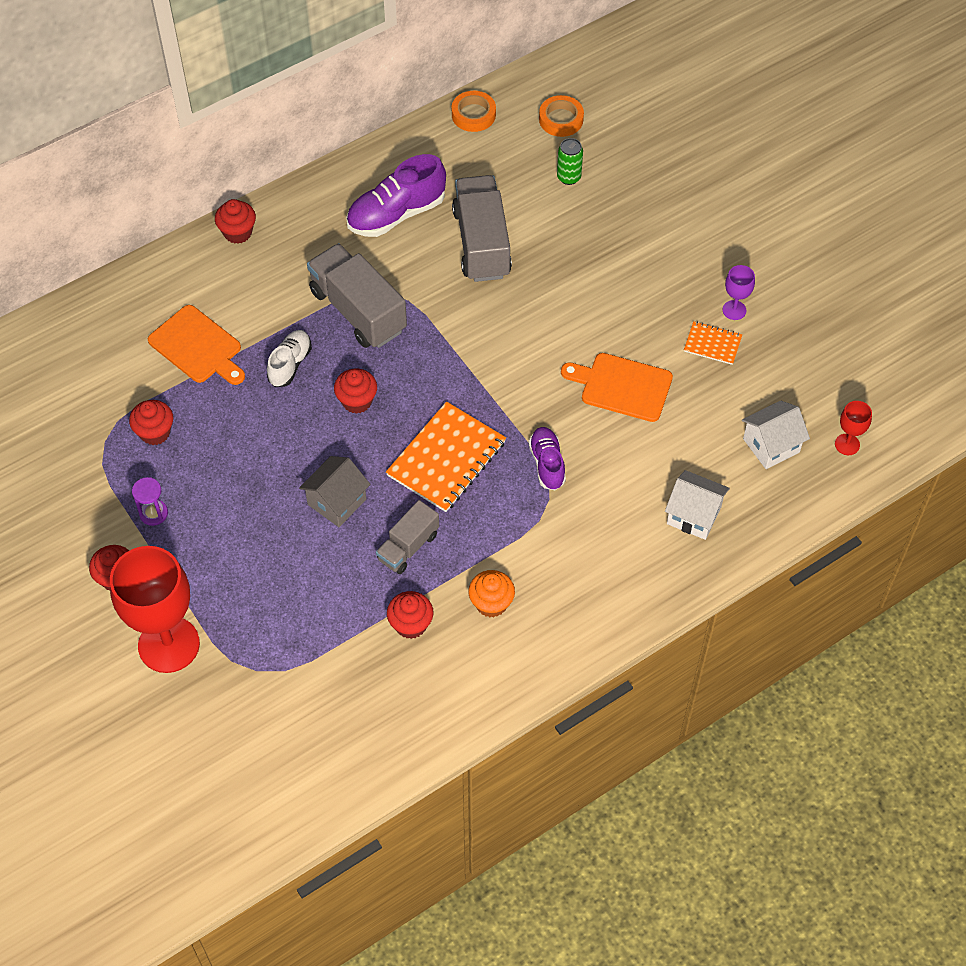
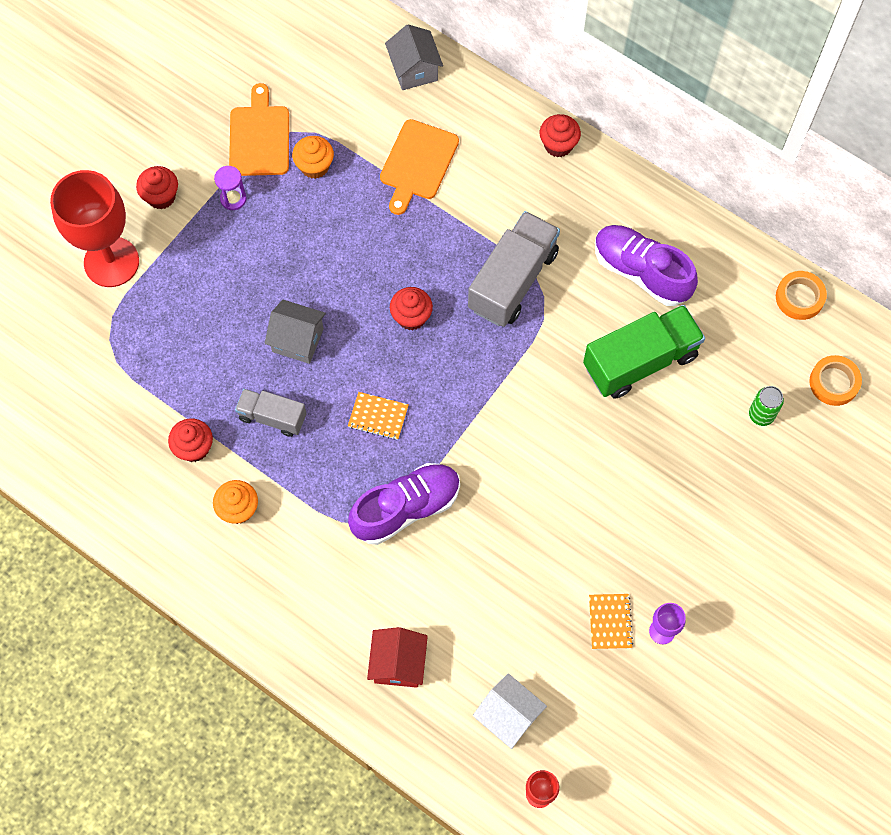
camera: 70 degrees right, 10 degrees up
(94, 318) = (414, 70): none -> grey house
(155, 432) = (314, 166): red cupcake -> orange cupcake
(290, 364) = (429, 246): white shoe -> none
(446, 458) = (378, 416): orange notebook -> orange notebook, size x0.51
(481, 243) = (640, 361): grey truck -> green truck
(547, 464) = (406, 508): purple shoe -> purple shoe, size x1.66
(622, 386) = (522, 549): orange cutting board -> orange cutting board (259, 137)
(694, 515) = (398, 664): white house -> red house

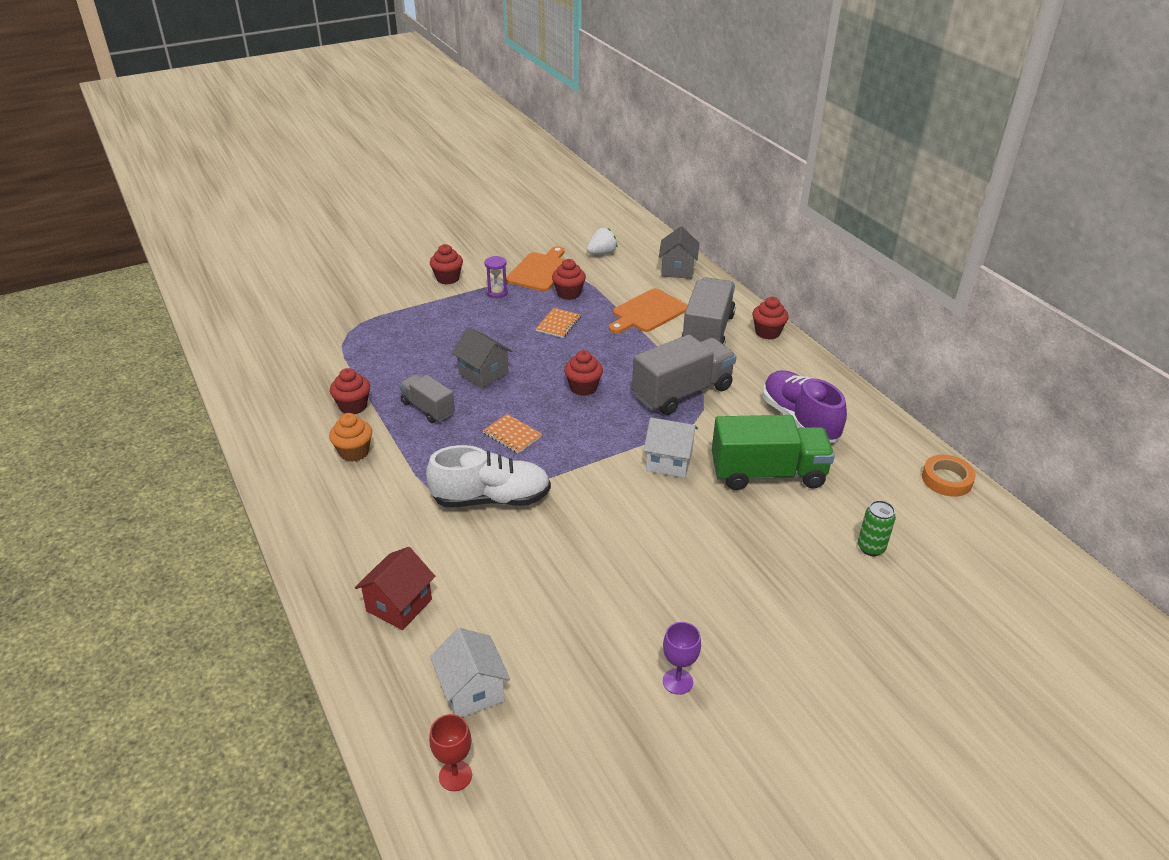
camera: 25 degrees right, 30 degrees down
(111, 262) = (385, 298): red goblet -> none
(313, 73) = (602, 253): none -> white strawberry
(314, 166) = (568, 293): orange cupcake -> red cupcake
(406, 508) = (491, 499): purple shoe -> white shoe
(496, 172) = (707, 333): none -> grey truck
(544, 386) = (669, 461): none -> white house
(610, 622) = (626, 652): orange notebook -> orange notebook (558, 324)
(834, 382) = (959, 549): orange tape -> none

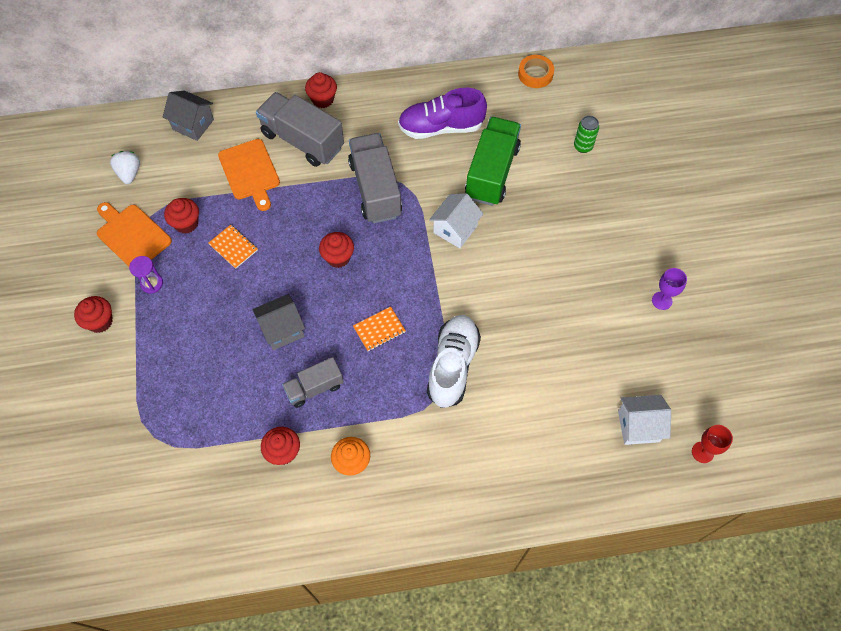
camera: 70 degrees left, 25 degrees up
(399, 605) = (546, 458): red house -> none

